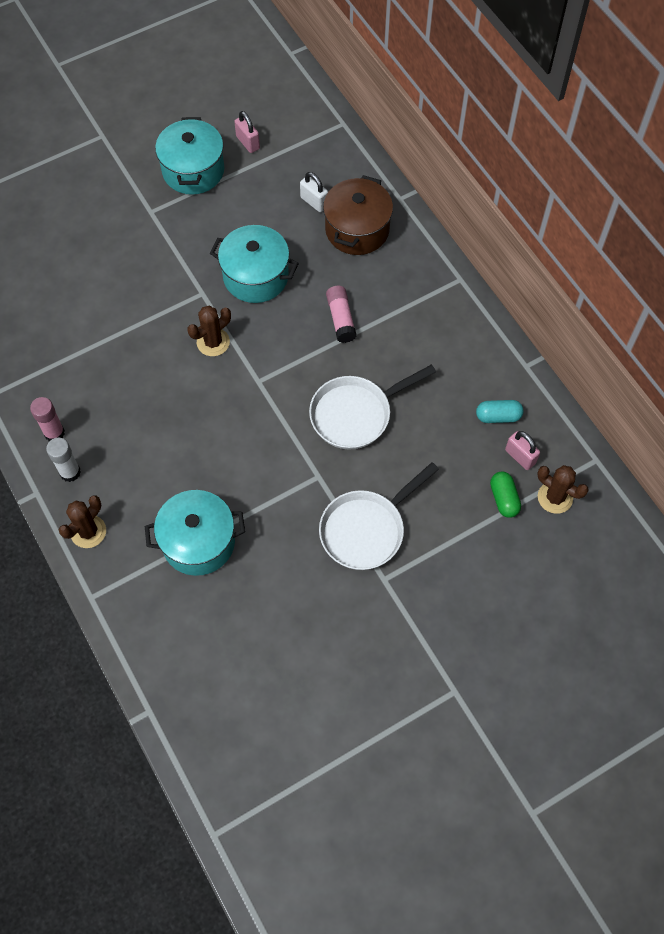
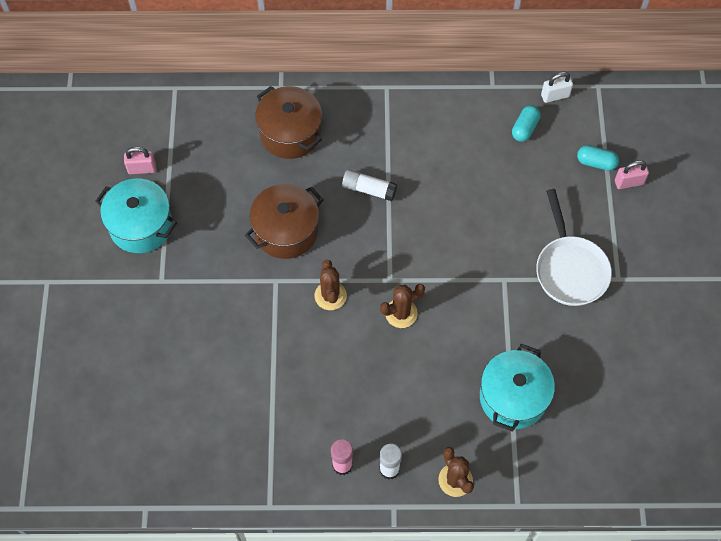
camera: 60 degrees left, 0 degrees up
(256, 276) = (286, 231): turquoise pot -> brown pot
(314, 202) = (240, 150): white padlock -> white padlock (555, 96)
(341, 319) = (369, 189): pink glue stick -> white glue stick
(355, 414) = (464, 224): white pan -> none
(504, 499) = (596, 162): green capsule -> turquoise capsule
(520, 457) = (567, 133): pink padlock -> pink padlock (629, 182)
(555, 497) = (614, 129): brown cactus -> brown cactus (401, 313)

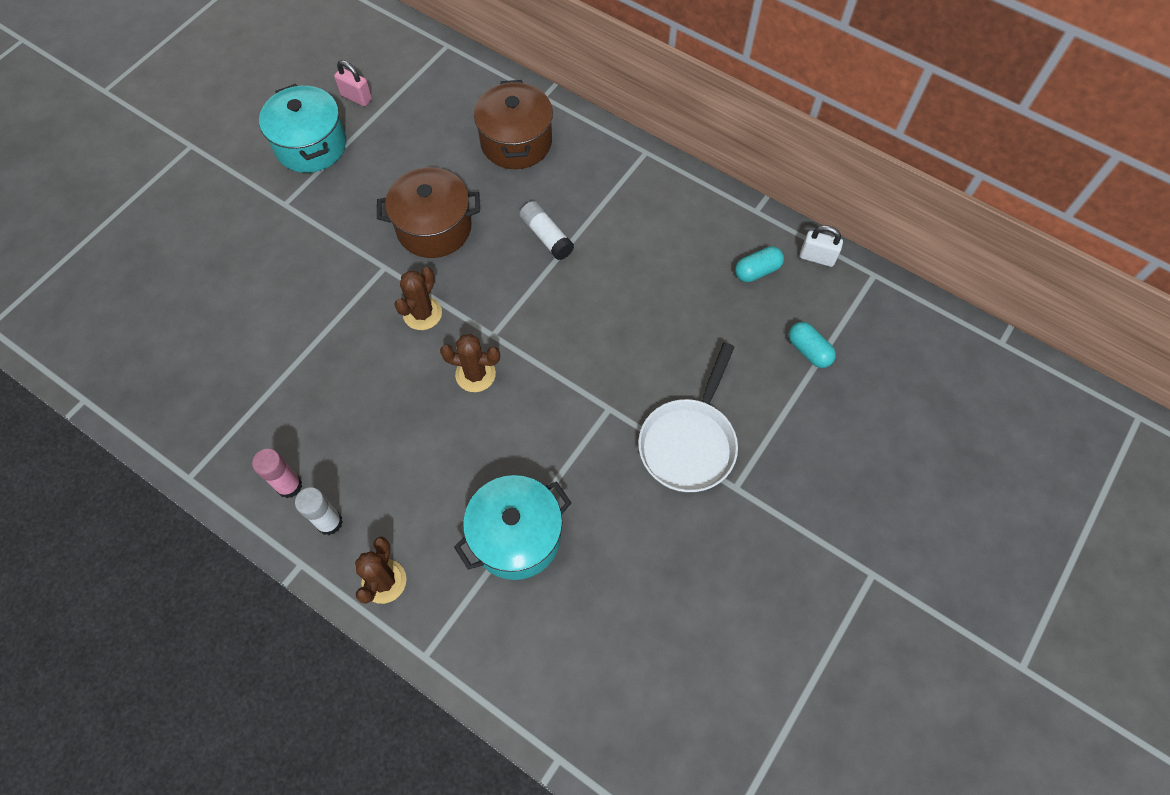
camera: 35 degrees right, 0 degrees up
(629, 182) = (830, 393): pink padlock -> none

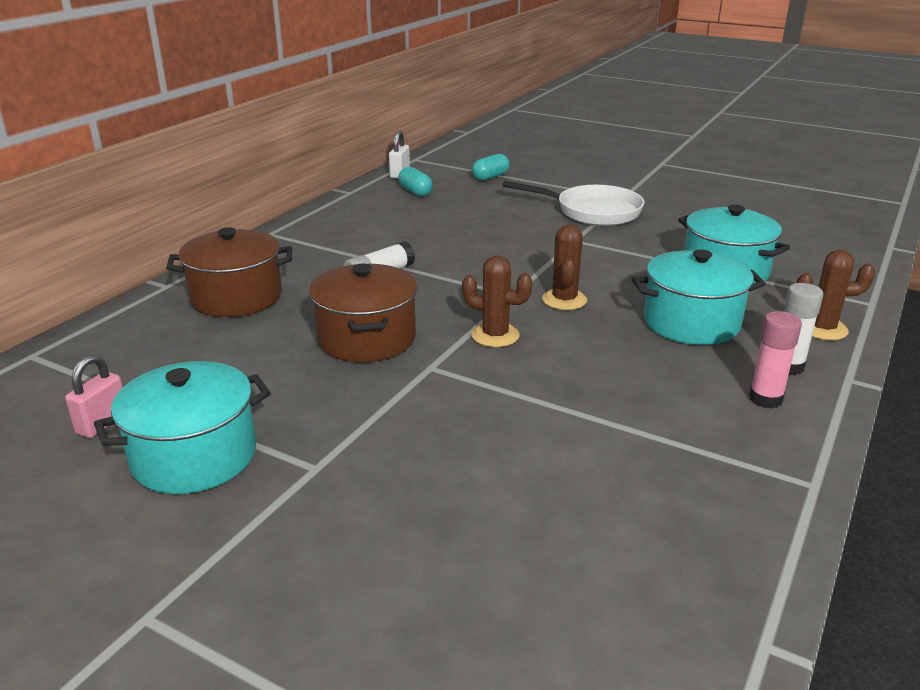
camera: 95 degrees left, 35 degrees down
(416, 469) = (691, 322): none -> turquoise pot

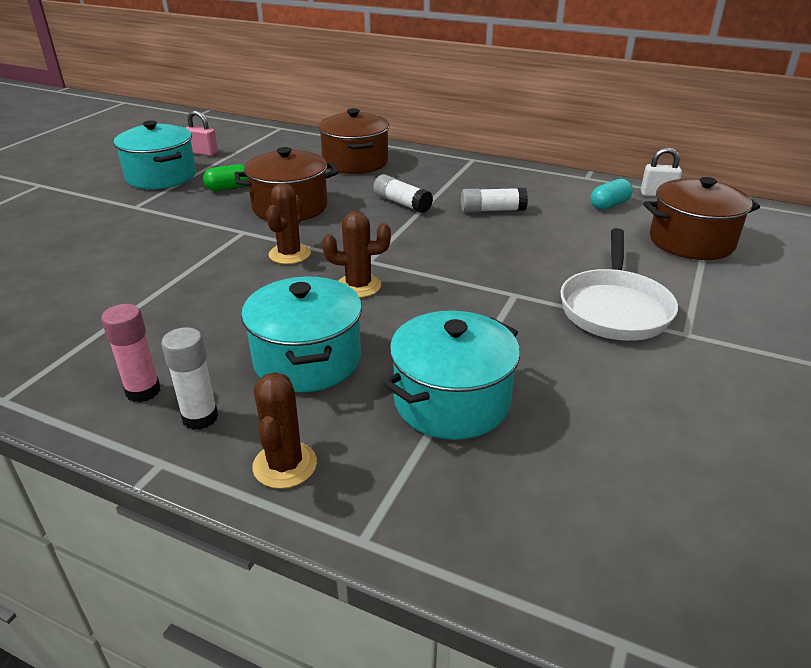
camera: 85 degrees right, 5 degrees up
(280, 386) = (229, 188): none -> green capsule
(412, 235) = (492, 210): none -> white glue stick
(490, 177) = (691, 241): turquoise capsule -> brown pot

